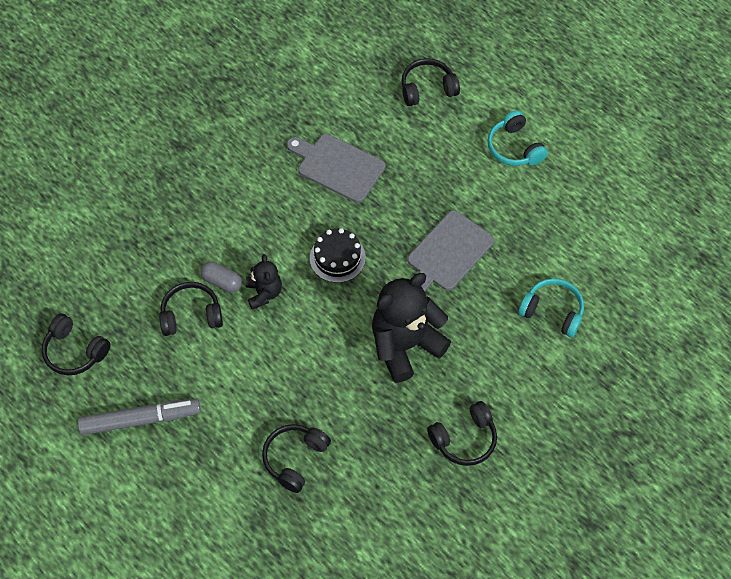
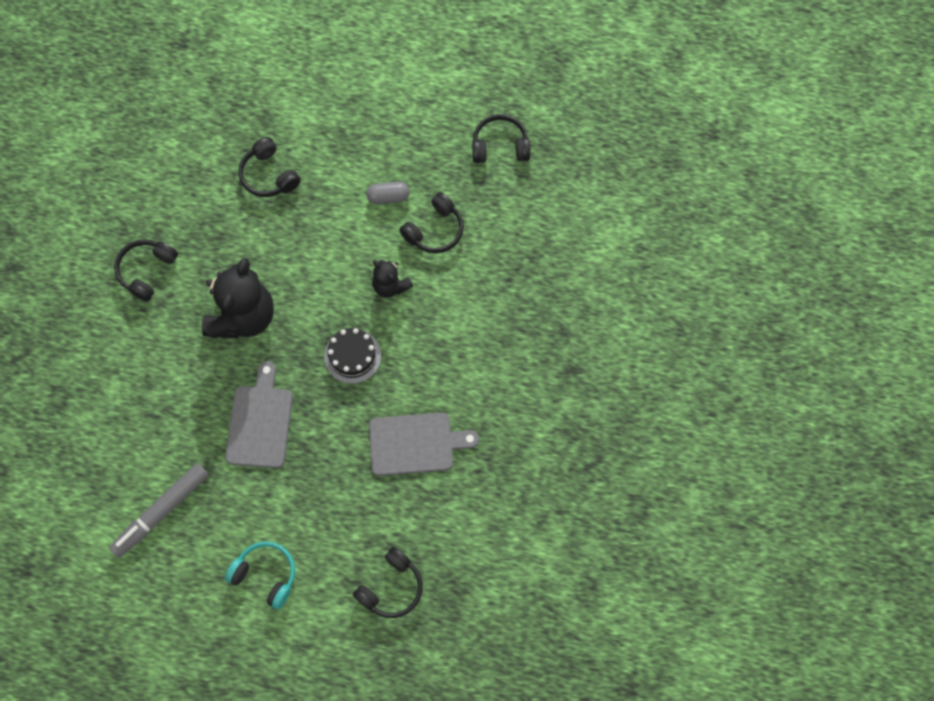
camera: 145 degrees right, 10 degrees up
(140, 419) = (407, 130): grey marker -> grey marker (161, 512)
(222, 281) = (432, 273): grey capsule -> grey capsule (388, 197)
(295, 459) = (269, 175): black headphones -> black headphones turned 150 degrees clockwise
(552, 311) = (136, 426): turquoise headphones -> none

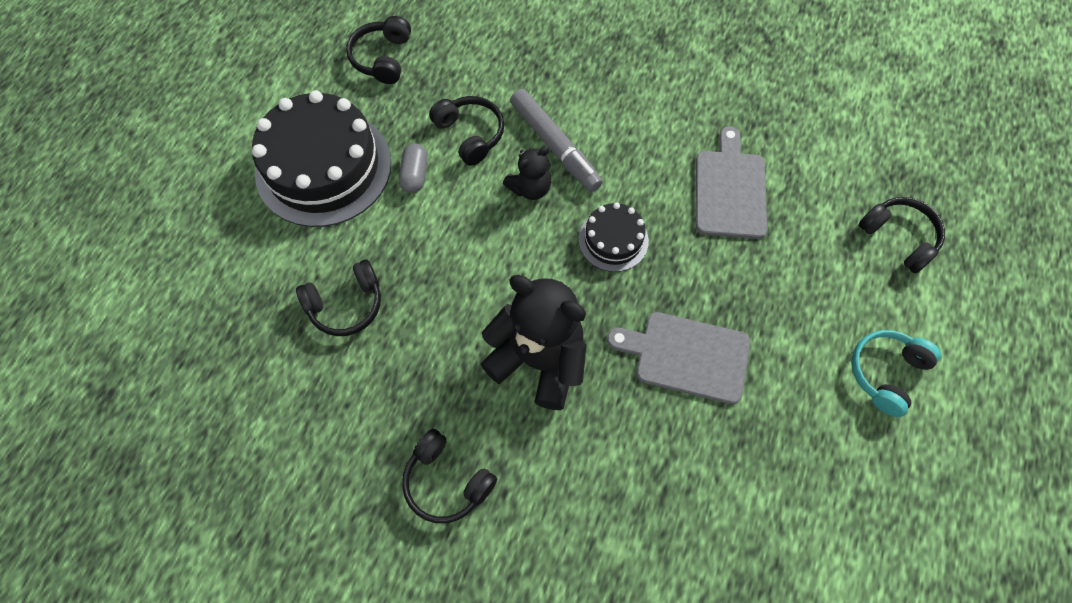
camera: 80 degrees left, 5 degrees down
(161, 512) = (800, 497): grey marker -> grey marker (555, 146)
(384, 129) = (323, 167): none -> black cake

